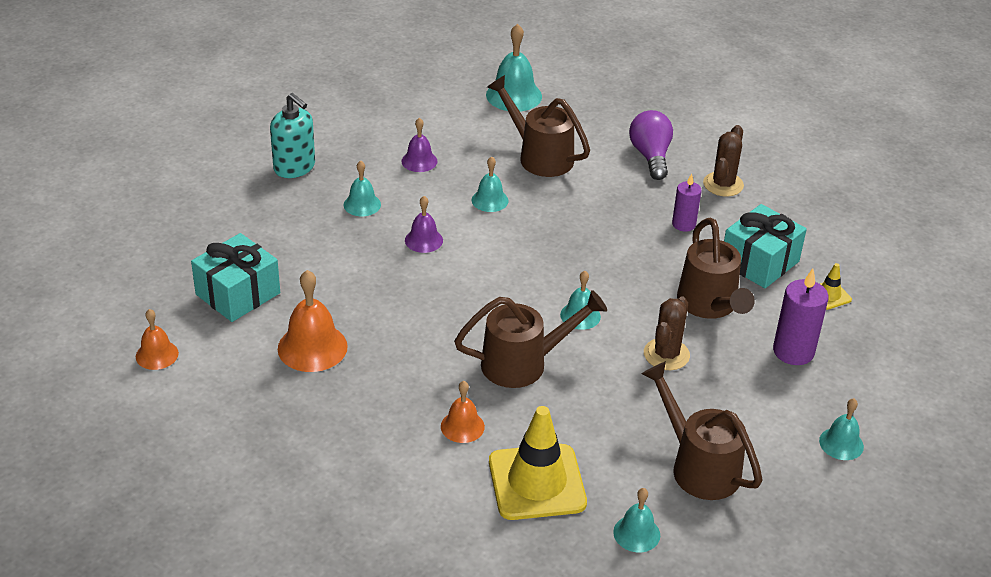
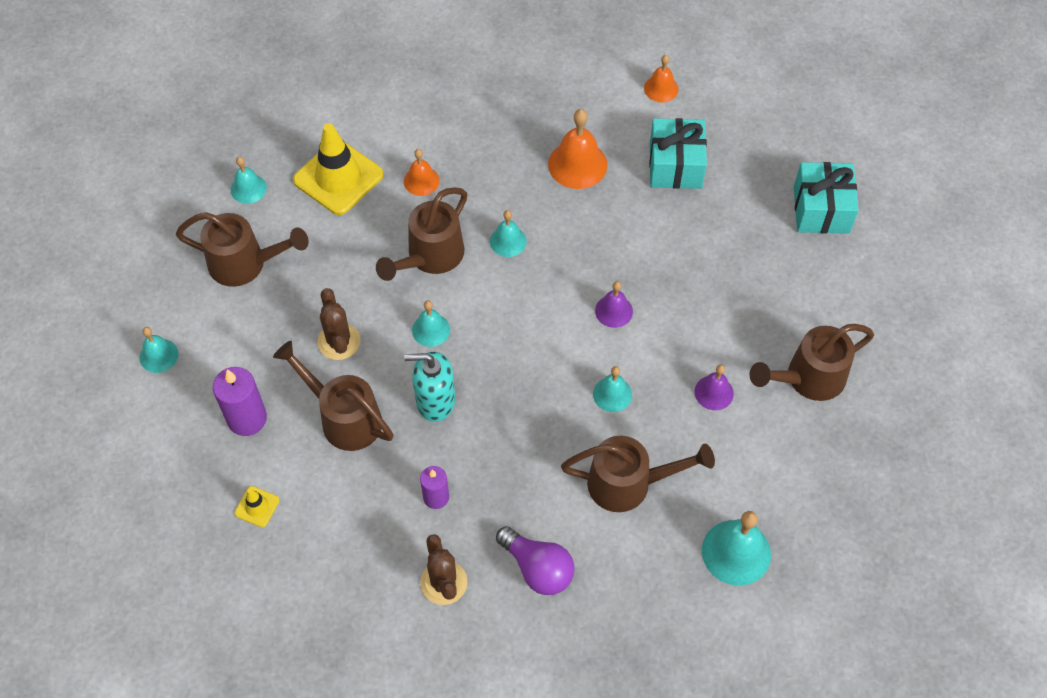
camera: 140 degrees right, 20 degrees up
(294, 167) = (792, 304): turquoise soap dispenser -> turquoise soap dispenser (435, 401)
(347, 131) = (808, 378): none -> brown watering can
(362, 204) = (698, 309): turquoise bell -> turquoise bell (508, 241)
(759, 262) = (339, 501): turquoise gift -> turquoise gift (821, 209)

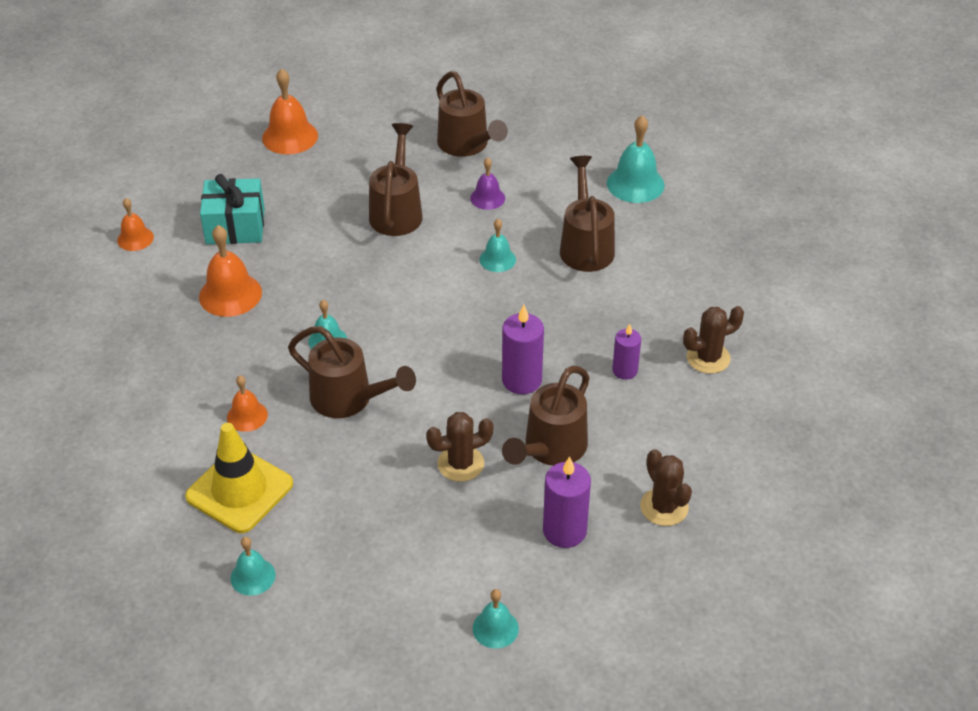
camera: 95 degrees left, 15 degrees down
(245, 264) = (363, 563): brown watering can -> brown watering can (397, 211)
(257, 506) = (664, 507): yellow traffic cone -> brown cactus
(431, 330) = (439, 391): turquoise bell -> none
(435, 401) = (521, 380): turquoise soap dispenser -> purple candle
(538, 568) = (679, 298): purple light bulb -> none
(614, 311) = (407, 262): purple bell -> none
(821, 209) = (290, 136): turquoise gift -> orange bell

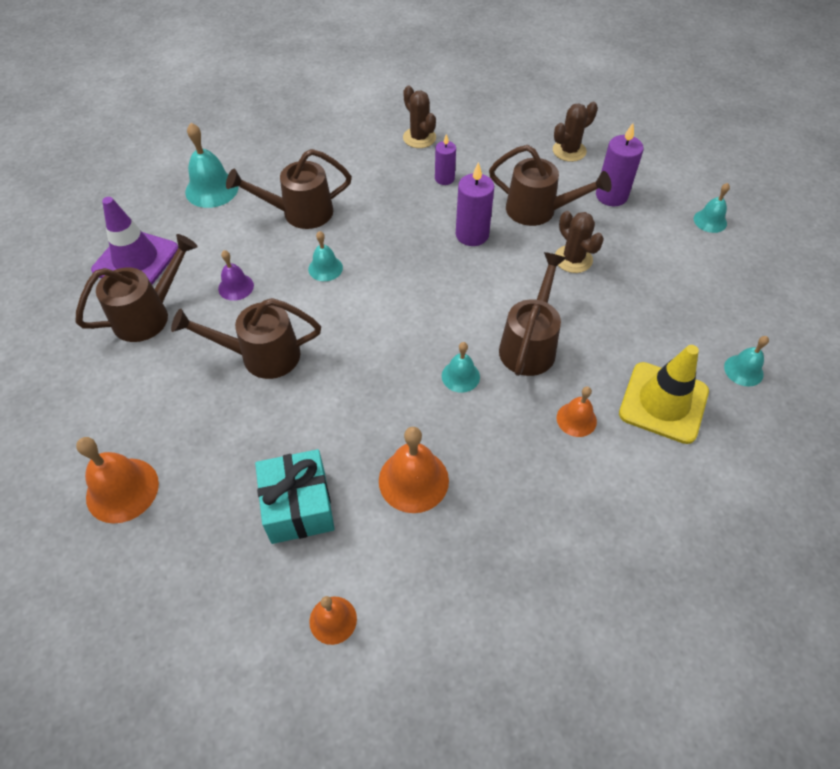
camera: 100 degrees left, 10 degrees up
(540, 136) = (136, 260): none -> purple traffic cone

